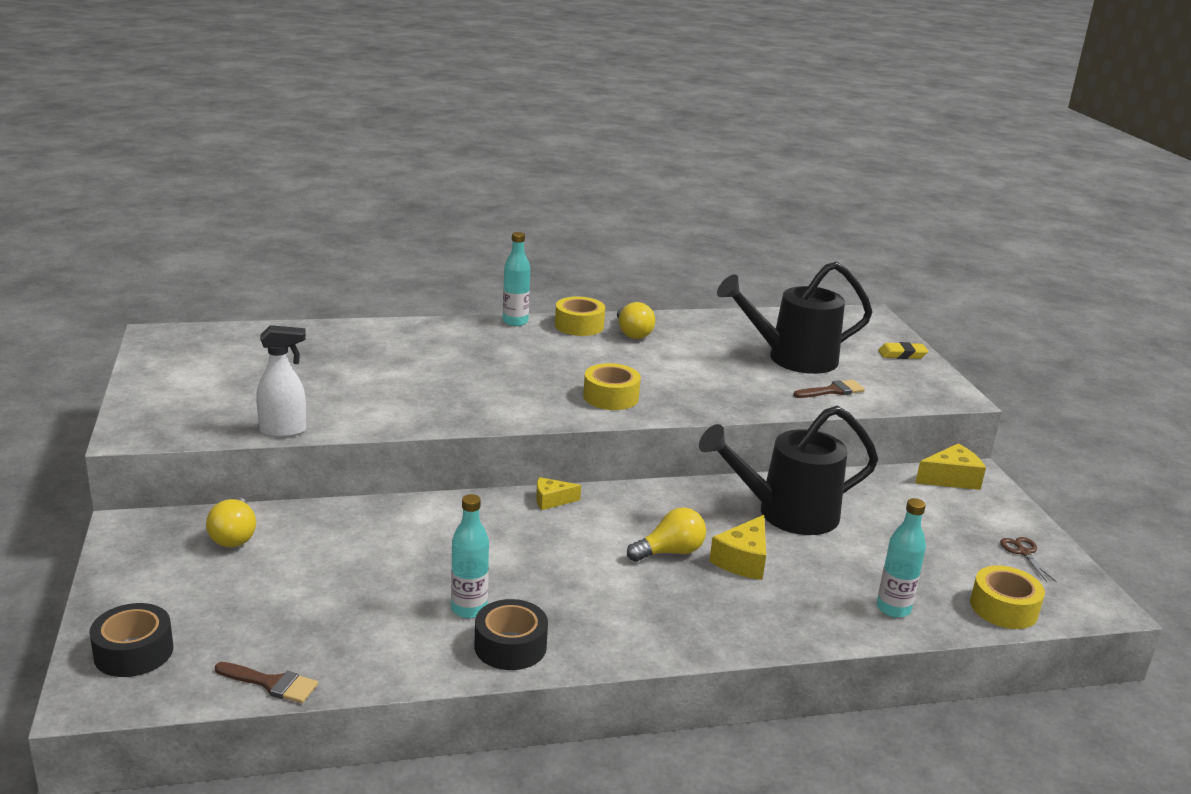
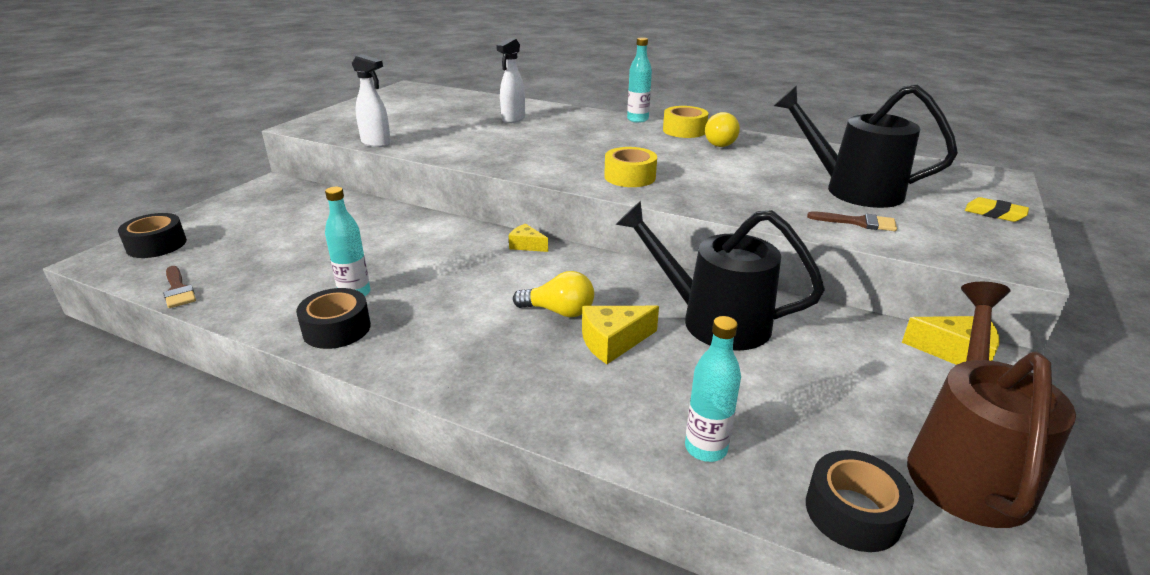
camera: 40 degrees right, 5 degrees up
(234, 536) = (308, 204): yellow light bulb -> none
(384, 354) = (513, 119): none -> white spray bottle
(1003, 608) = (852, 512): yellow tape -> black tape
(1023, 552) = (965, 463): brown scissors -> brown watering can

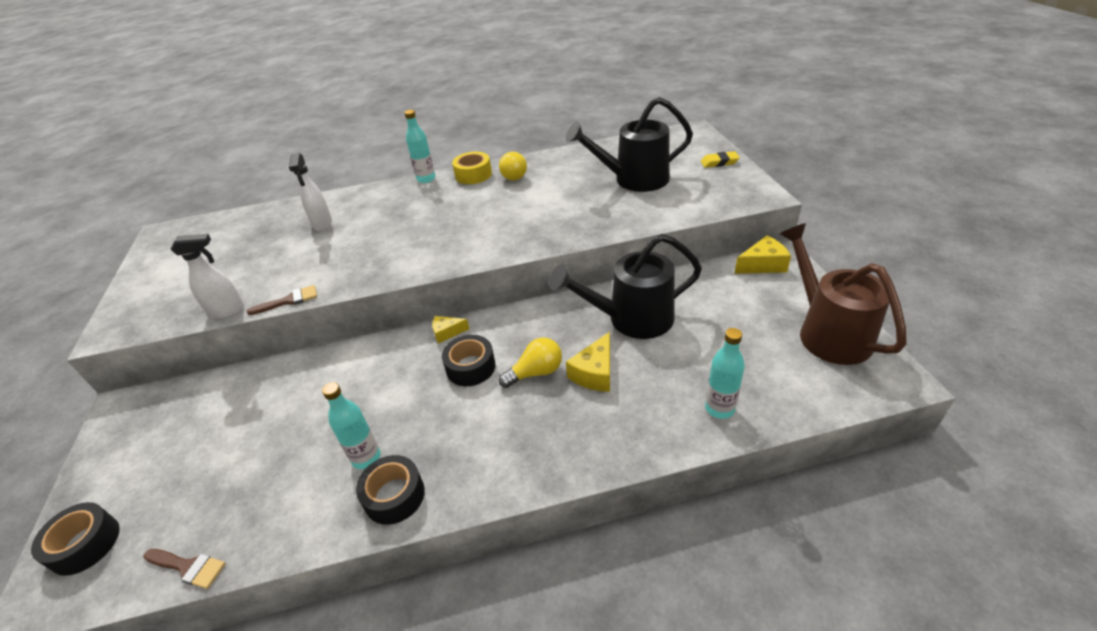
camera: 35 degrees left, 10 degrees up
(630, 177) = (489, 238): yellow tape -> none
(852, 512) = (814, 394): black tape -> black tape (470, 367)
(858, 222) = (664, 205): brown brush -> brown brush (289, 300)

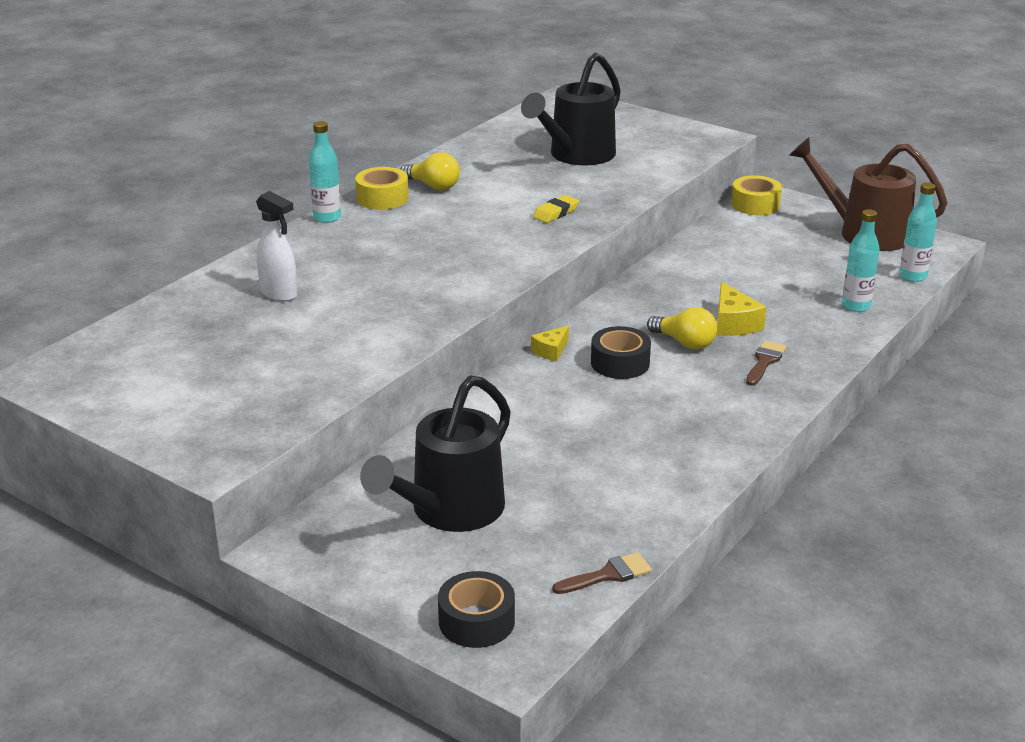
camera: 45 degrees left, 10 degrees down
(227, 311) = (334, 393): white spray bottle -> none
(289, 300) = (391, 359): brown brush -> brown brush (764, 361)
(366, 457) = (635, 452): turquoise bottle -> turquoise bottle (913, 276)
(394, 496) = (702, 457): black tape -> none
(535, 372) = (684, 343): yellow light bulb -> yellow light bulb turned 105 degrees clockwise
(631, 319) = (706, 279): black watering can -> black watering can (449, 512)
(719, 162) = (636, 120): yellow eraser -> yellow eraser (555, 213)
(763, 265) = (755, 204): yellow cheese -> yellow tape

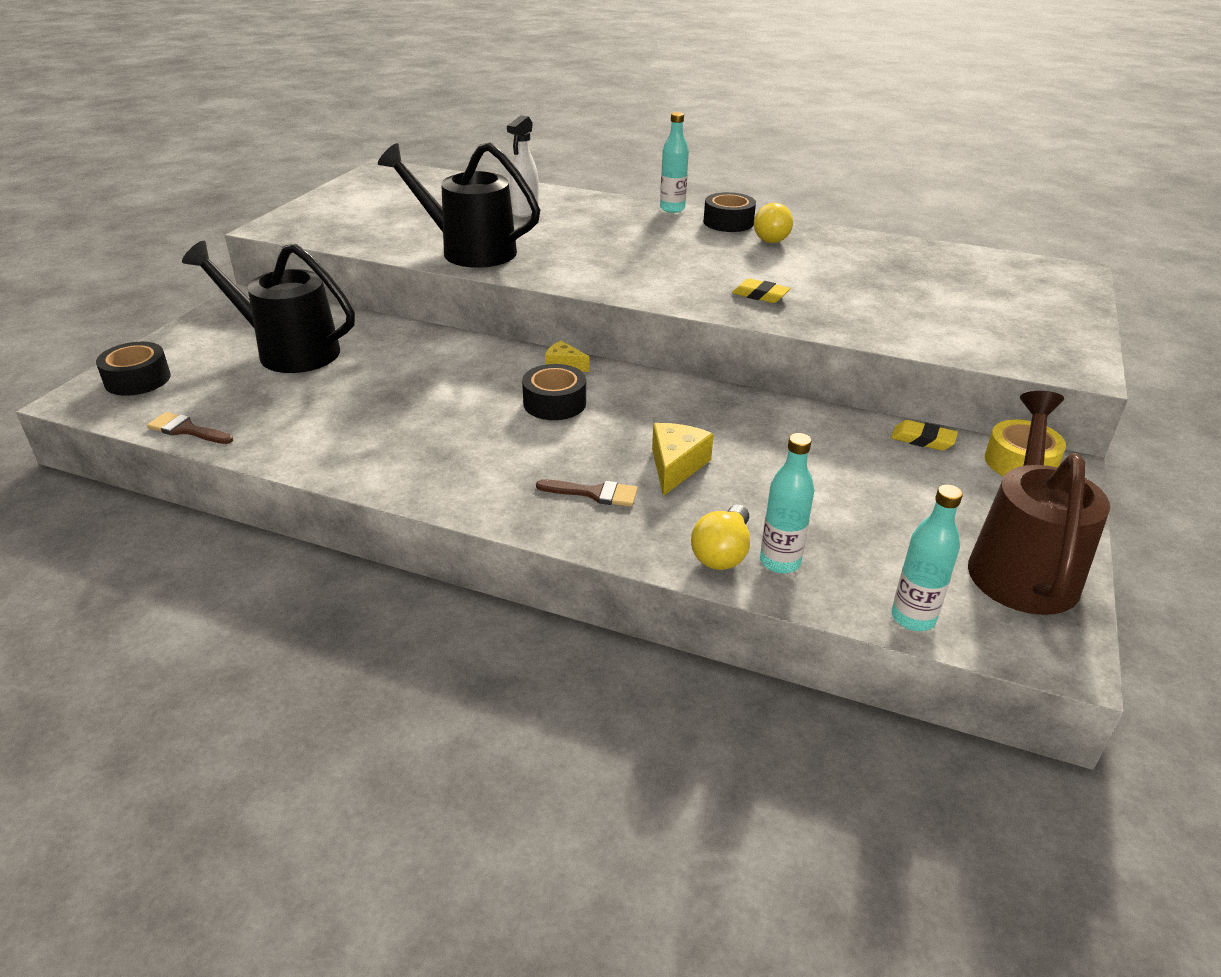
camera: 75 degrees right, 5 degrees up
(382, 198) = (728, 222): yellow tape -> black tape
(576, 156) = (917, 292): black watering can -> black watering can (468, 250)
(607, 575) = (187, 430): brown brush -> brown brush turned 150 degrees clockwise
(684, 343) = (614, 437): yellow light bulb -> yellow light bulb (722, 553)
(719, 228) = (922, 440): none -> yellow eraser
(733, 323) = (676, 466): yellow cheese -> yellow cheese turned 135 degrees clockwise

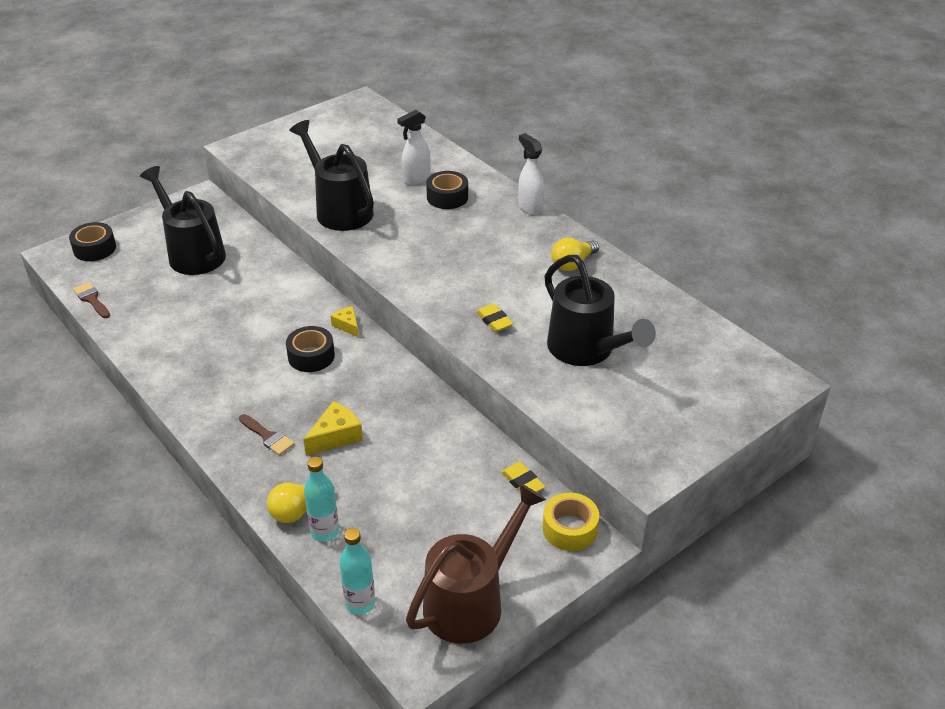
camera: 30 degrees right, 5 degrees up
(672, 209) = (530, 207): turquoise bottle -> white spray bottle
(728, 222) = (557, 236): black tape -> black tape (447, 197)
(881, 294) = (587, 350): none -> black watering can

